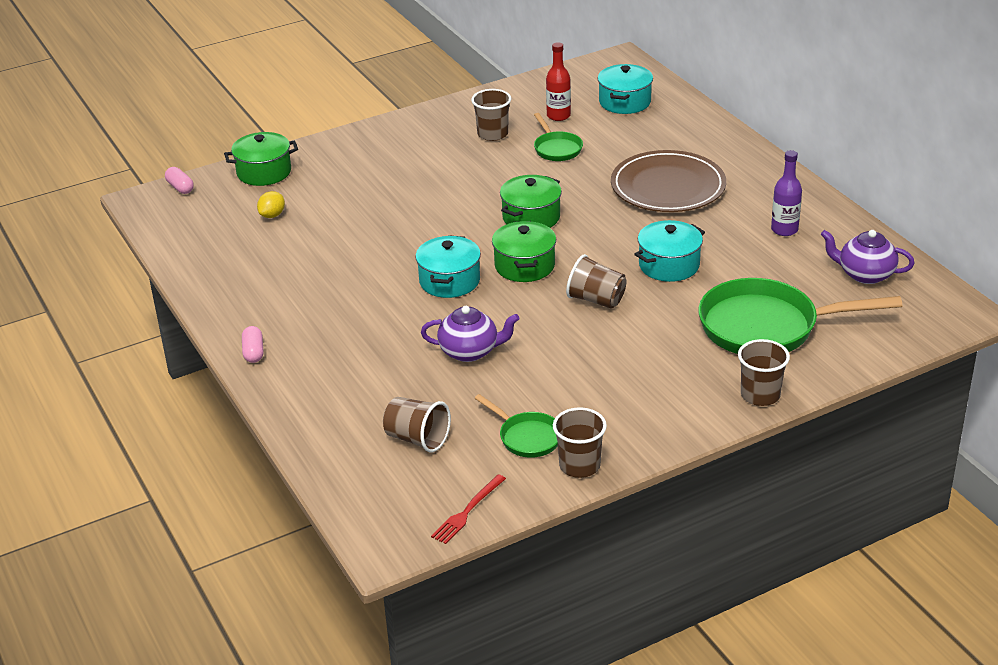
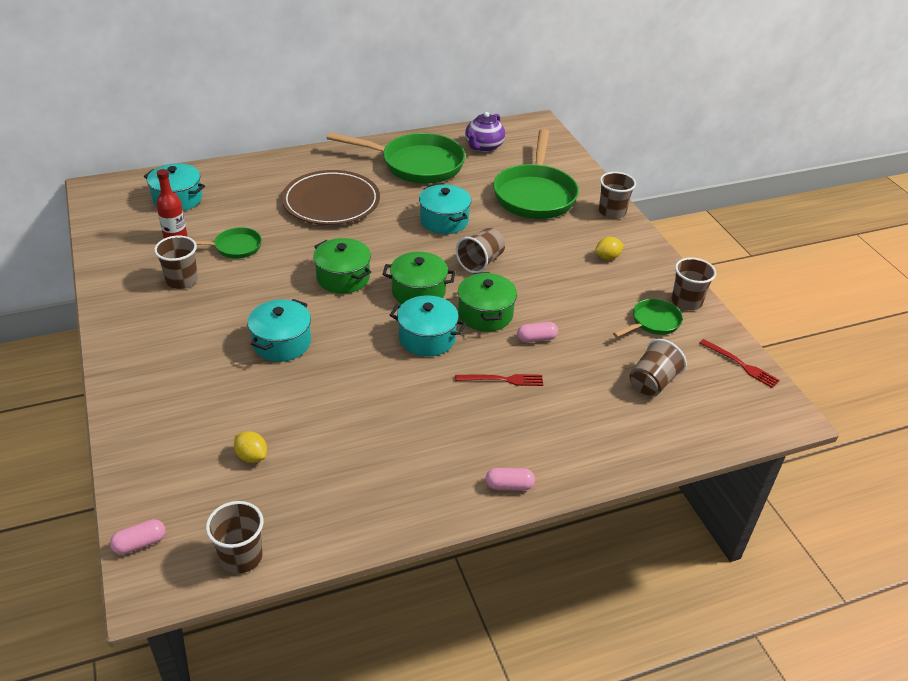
camera: 85 degrees left, 5 degrees up
(169, 231) = (241, 557): none -> brown cup
(264, 172) = (151, 459): green pot -> green pot (485, 314)
(397, 335) = (502, 380): none -> red fork
(418, 202) = (282, 343): none -> turquoise pot
(470, 351) = (536, 339): purple teapot -> pink capsule
(649, 396) = (607, 257): none -> yellow lemon
(784, 230) = (416, 164): purple bottle -> green pan

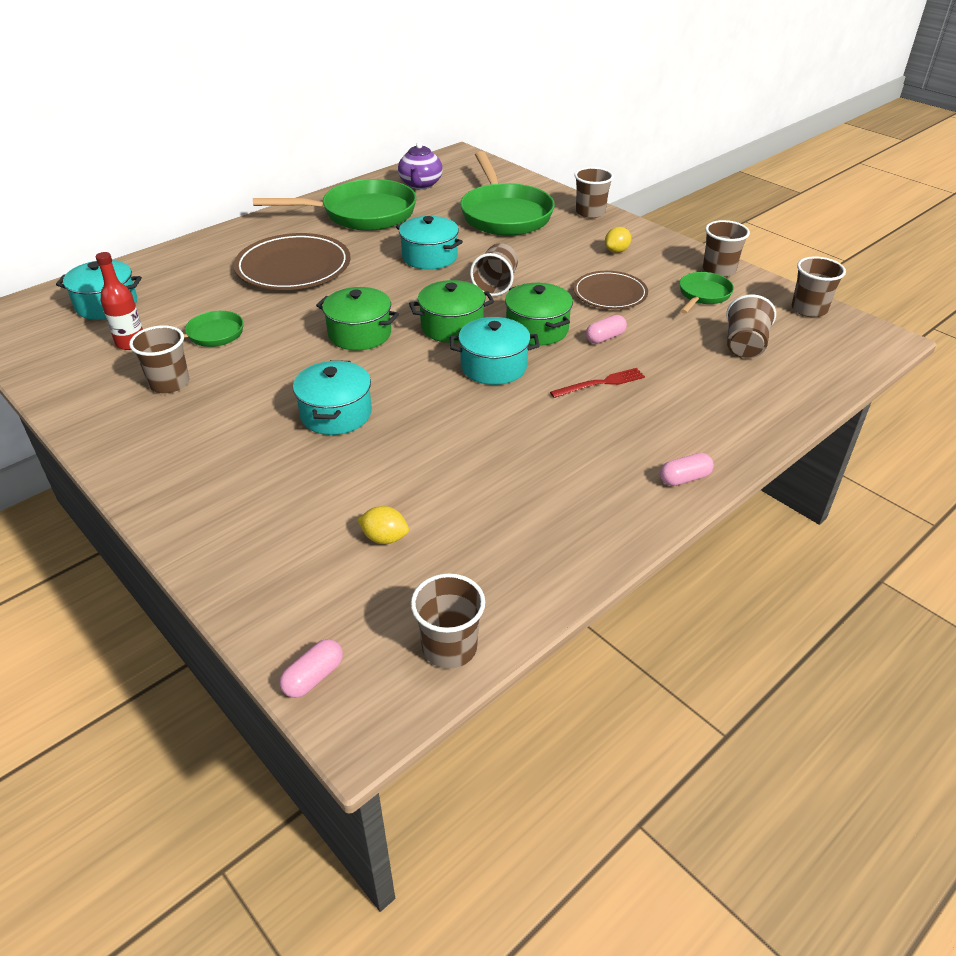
camera: 20 degrees left, 0 degrees up
(571, 298) = (610, 294): none -> brown plate
(740, 364) = (809, 309): red fork -> brown cup

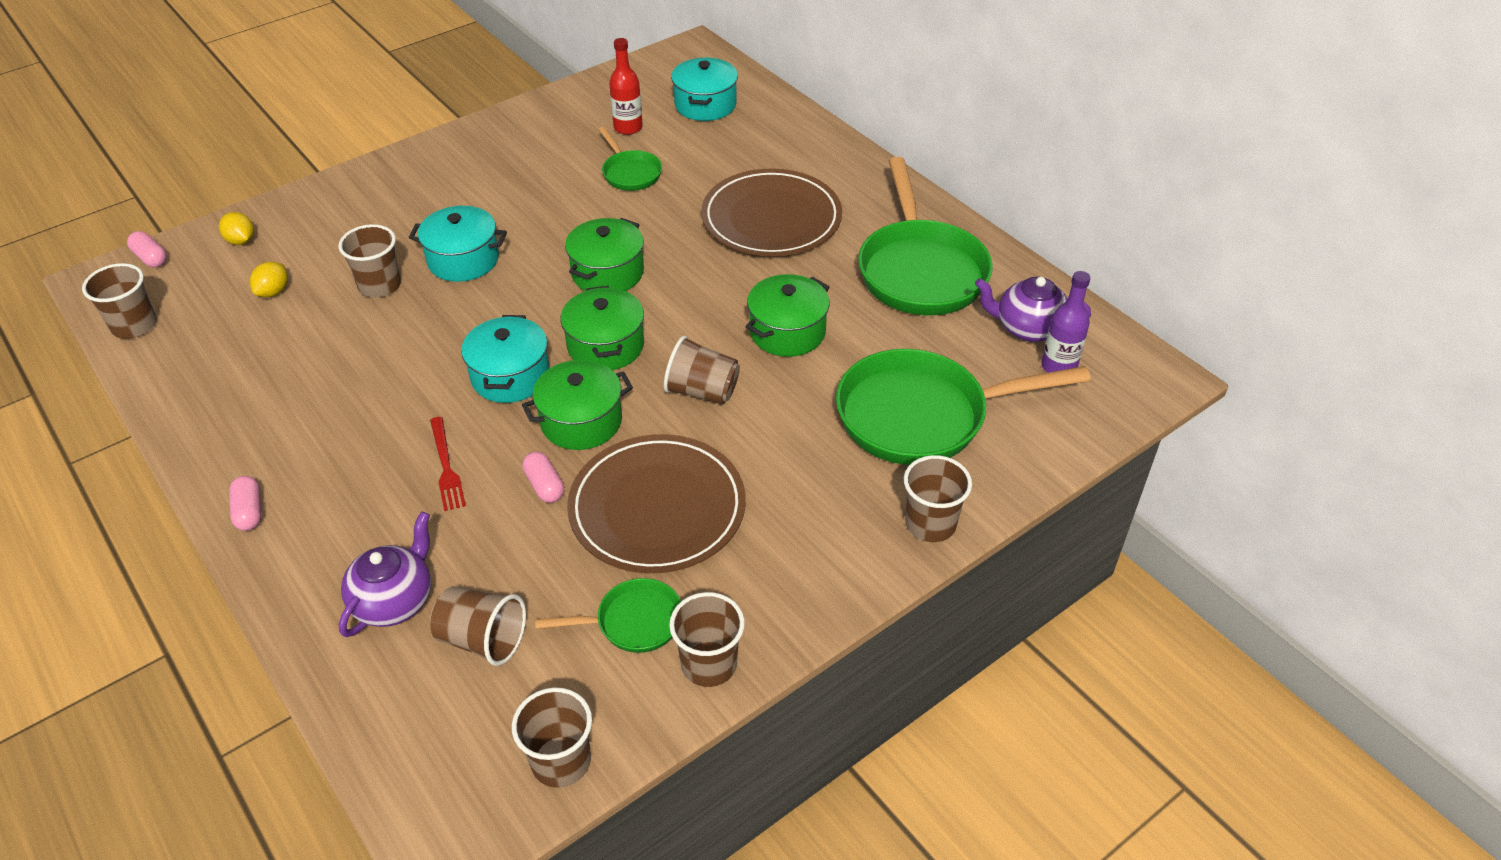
camera: 95 degrees right, 5 degrees up
(169, 383) = (550, 157): brown cup -> brown cup (379, 285)
(429, 257) = (787, 332): turquoise pot -> green pot
(454, 178) = (1058, 367): none -> purple bottle
(610, 294) = (657, 508): brown plate -> brown plate, size x1.62
(616, 251) = (788, 537): yellow lemon -> yellow lemon (241, 241)
(703, 295) = (633, 622): green pan -> green pan turned 45 degrees counterclockwise
(734, 386) = (394, 601): none -> purple teapot

